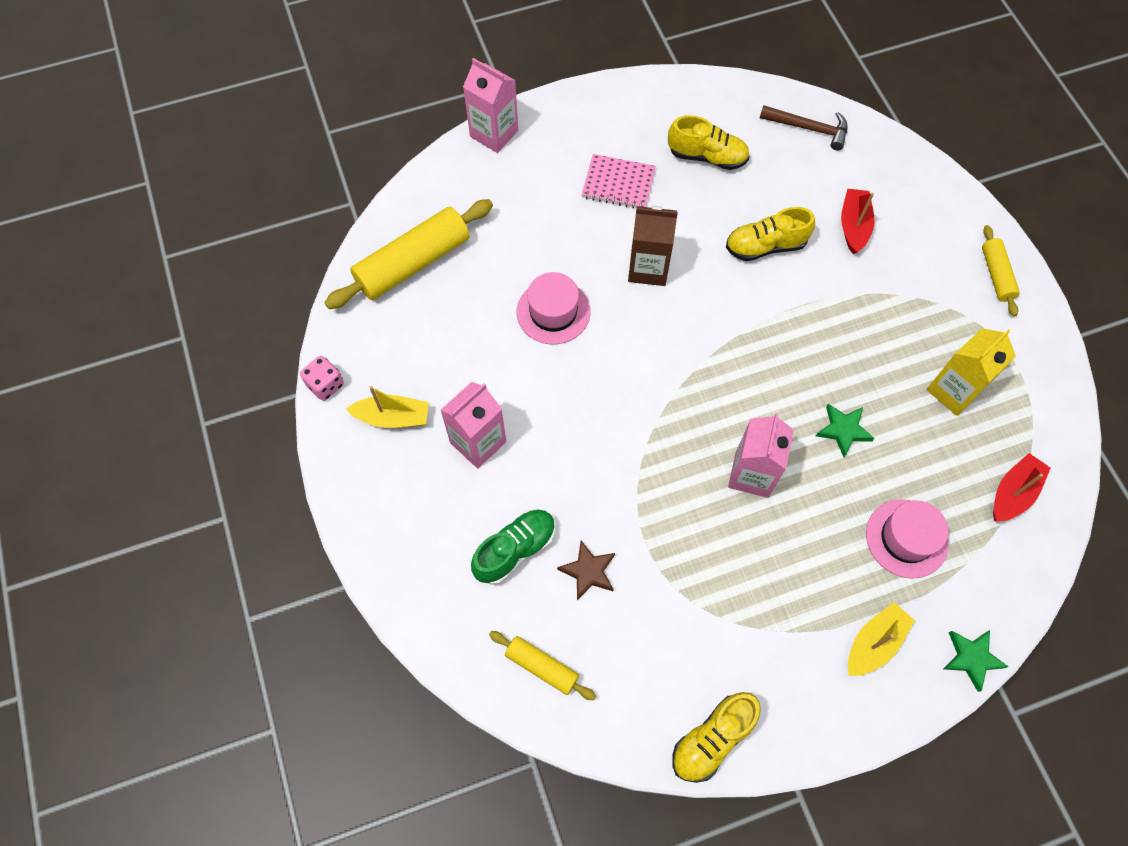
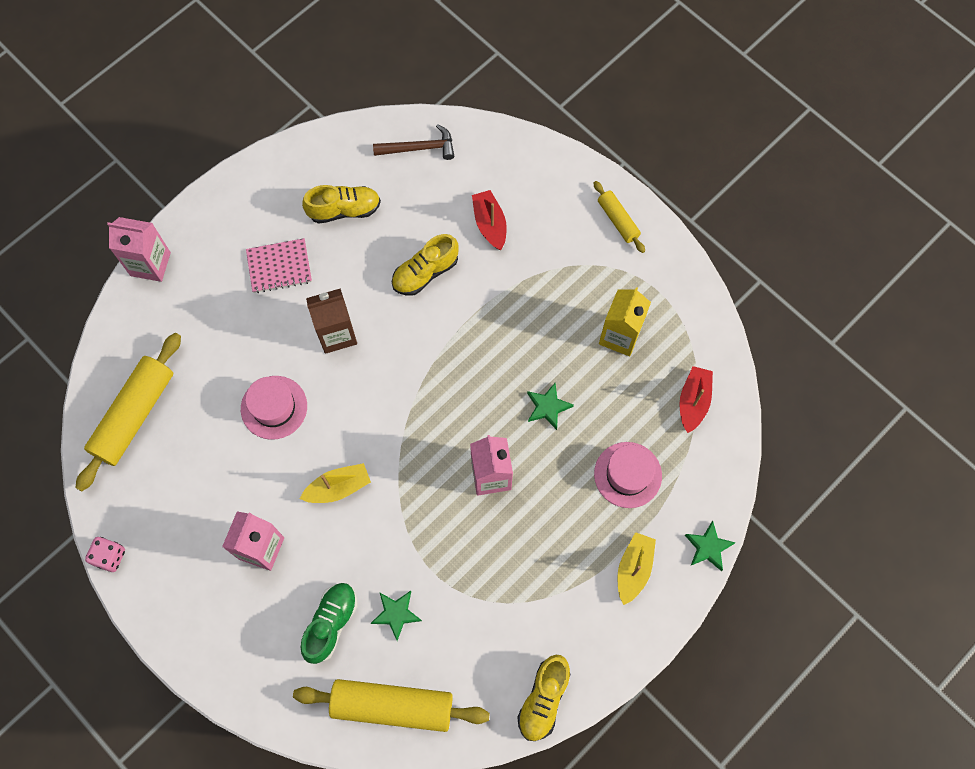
camera: 25 degrees left, 5 degrees up
(393, 417) = (180, 559): yellow boat -> yellow boat (338, 487)
(542, 667) = (392, 706): yellow rolling pin -> yellow rolling pin, size x1.90
(588, 571) = (396, 614): brown star -> green star

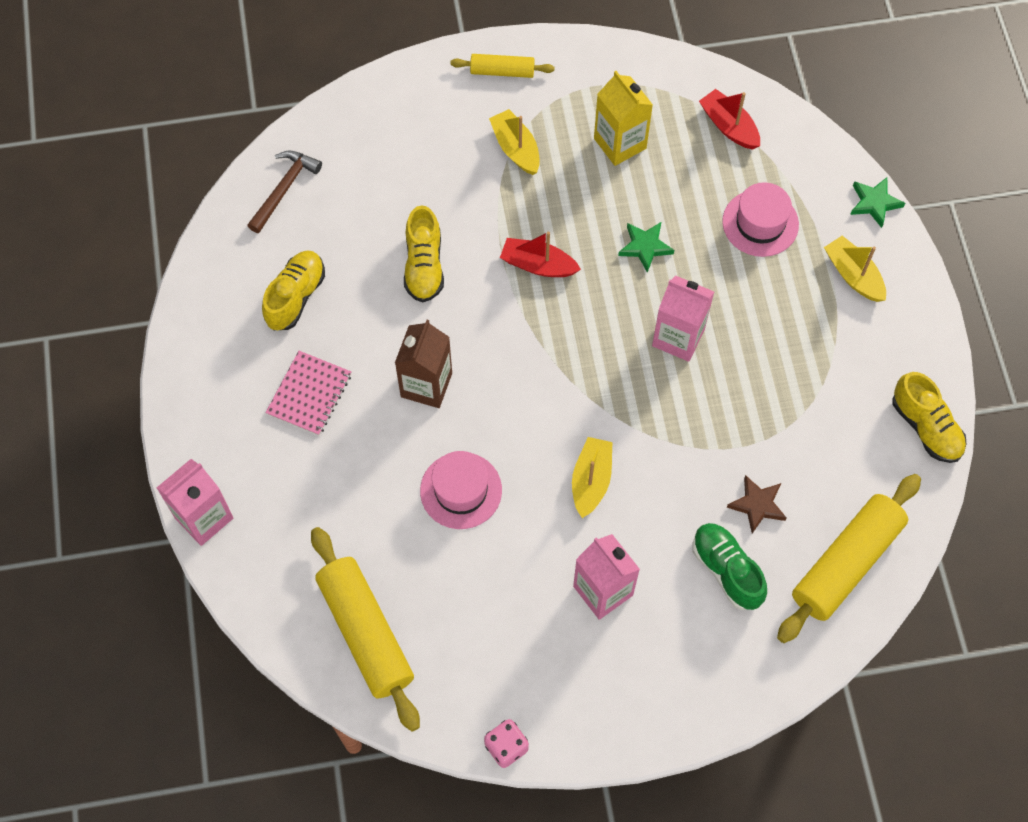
camera: 55 degrees left, 5 degrees down
(396, 614) = (757, 505): green star -> brown star
(490, 224) = (418, 179): red boat -> red boat (538, 265)
(562, 270) = (516, 148): none -> yellow boat

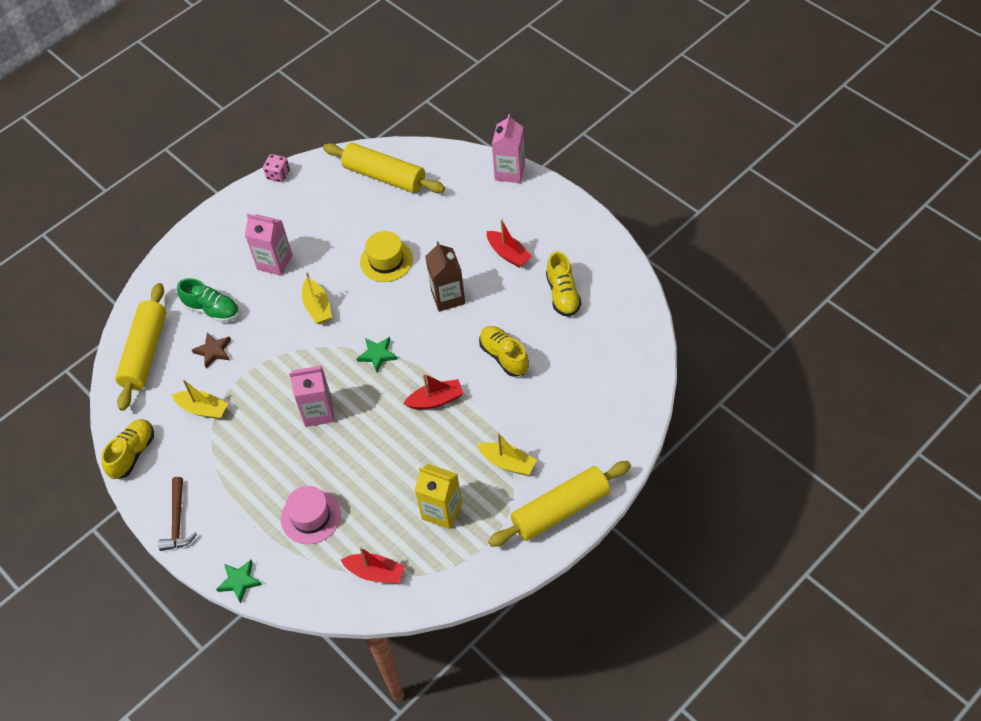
camera: 150 degrees right, 10 degrees down
(284, 189) = (627, 346): brown hammer -> brown hammer (177, 521)
(309, 394) = (508, 254): pink notebook -> red boat
(461, 490) = (386, 260): pink hat -> yellow hat
(502, 71) = (560, 510): yellow rolling pin -> yellow rolling pin, size x1.90
(645, 247) = (376, 453): green star -> green star (377, 355)
(853, 275) = (228, 521): yellow boat -> yellow boat (203, 409)
(926, 427) = (132, 454): yellow shoe -> yellow shoe turned 90 degrees clockwise

